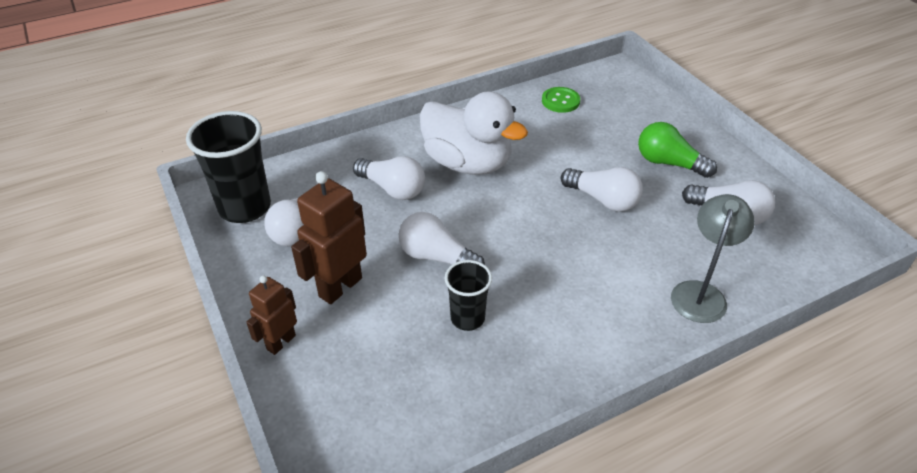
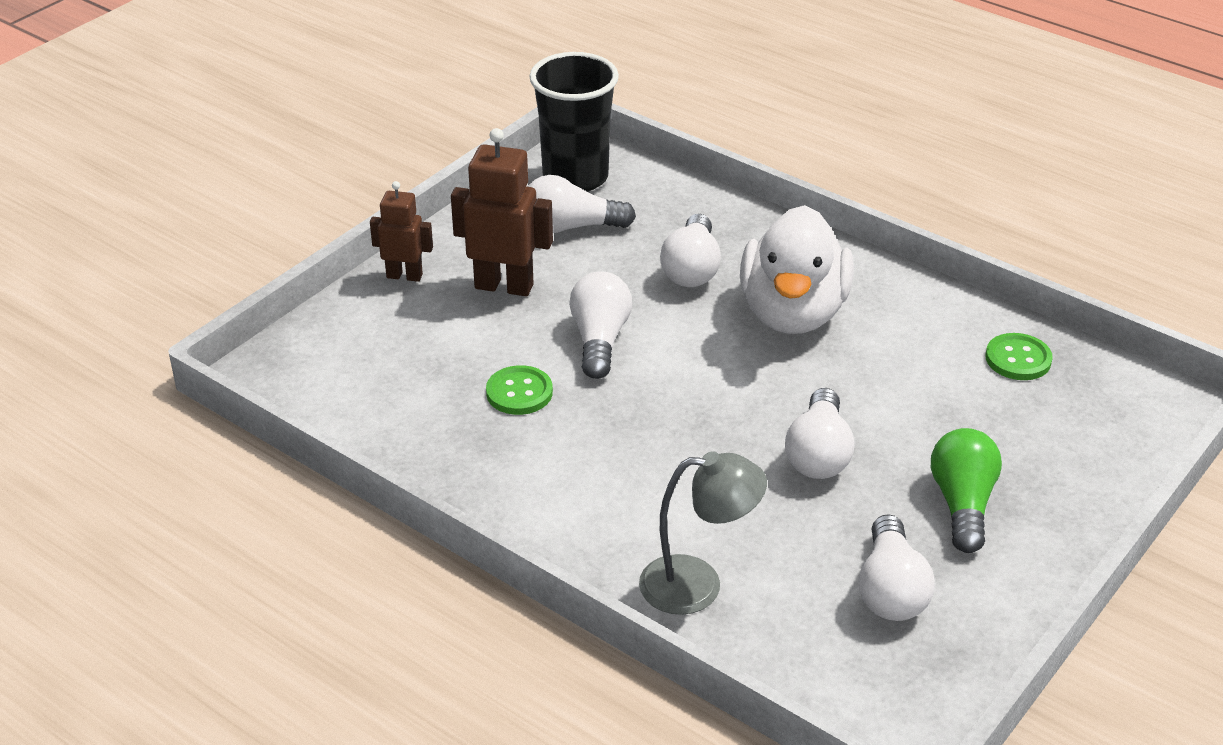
camera: 65 degrees right, 5 degrees down
(467, 318) = (519, 392): black cup -> green button

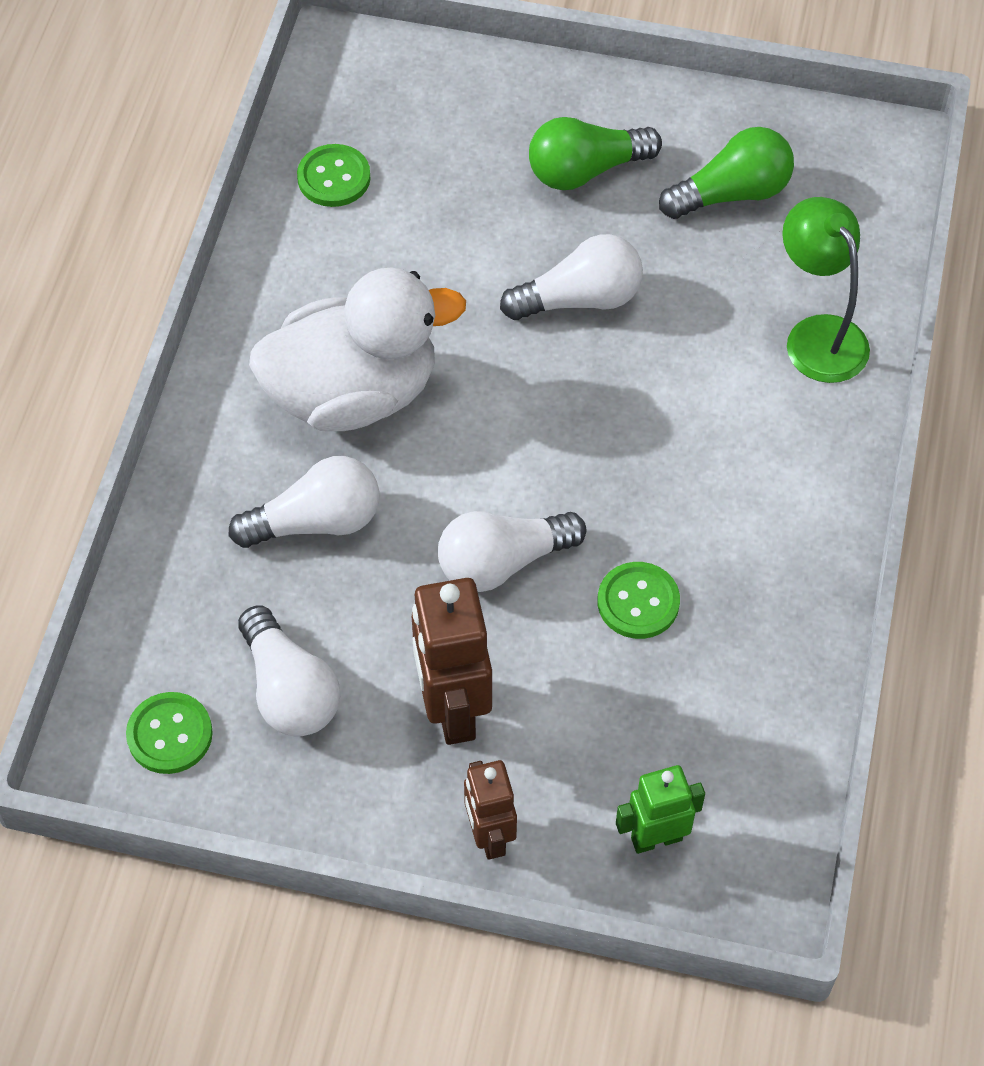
camera: 115 degrees left, 20 degrees up
(341, 342) = (656, 838): none -> green robot
(575, 178) = (170, 734): black cup -> green button
(698, 585) = (817, 335): grey lamp -> green lamp
(890, 590) = (731, 193): white light bulb -> green light bulb

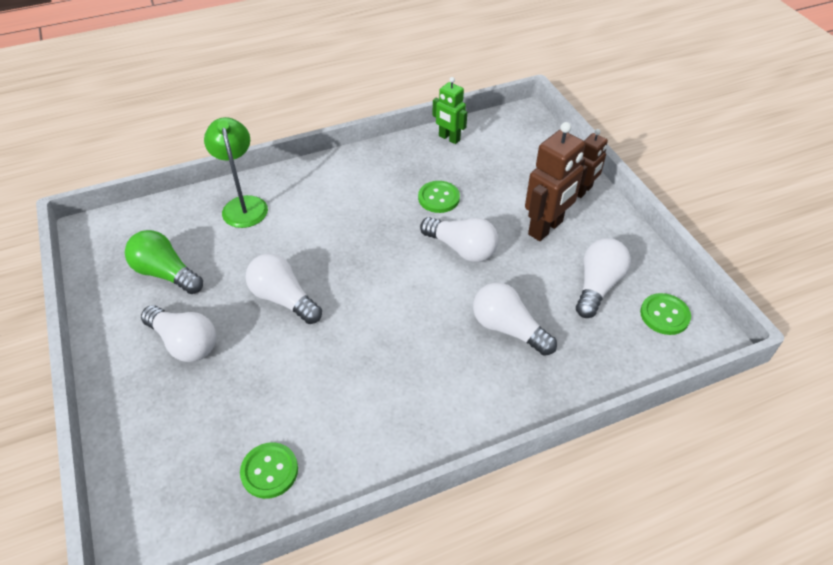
camera: 125 degrees left, 10 degrees down
(353, 393) = (420, 360): white duck -> none
(586, 170) = (184, 343): green light bulb -> white light bulb
(656, 838) = (532, 149): green robot -> green robot (449, 138)
(817, 335) = (243, 205): green lamp -> green lamp turned 135 degrees clockwise

